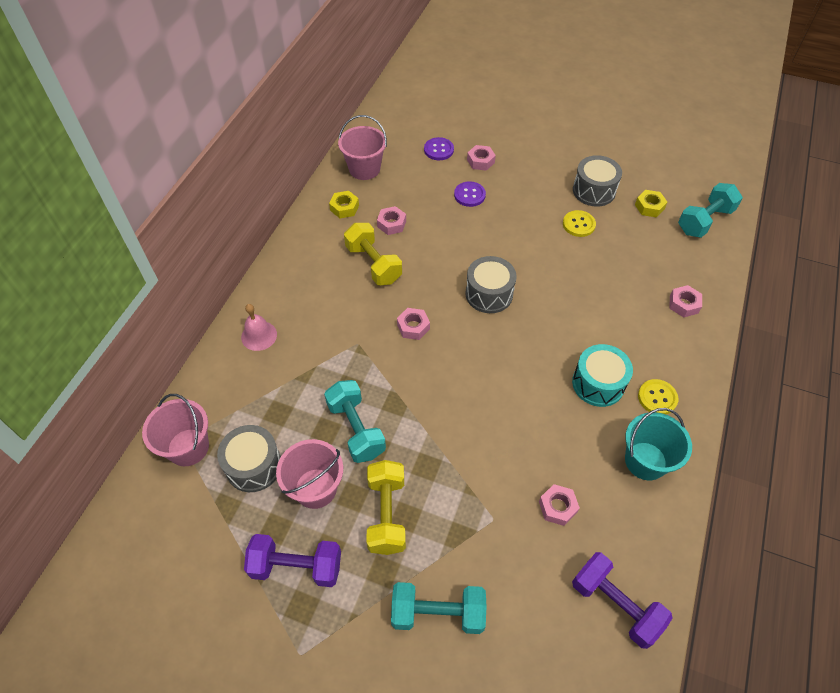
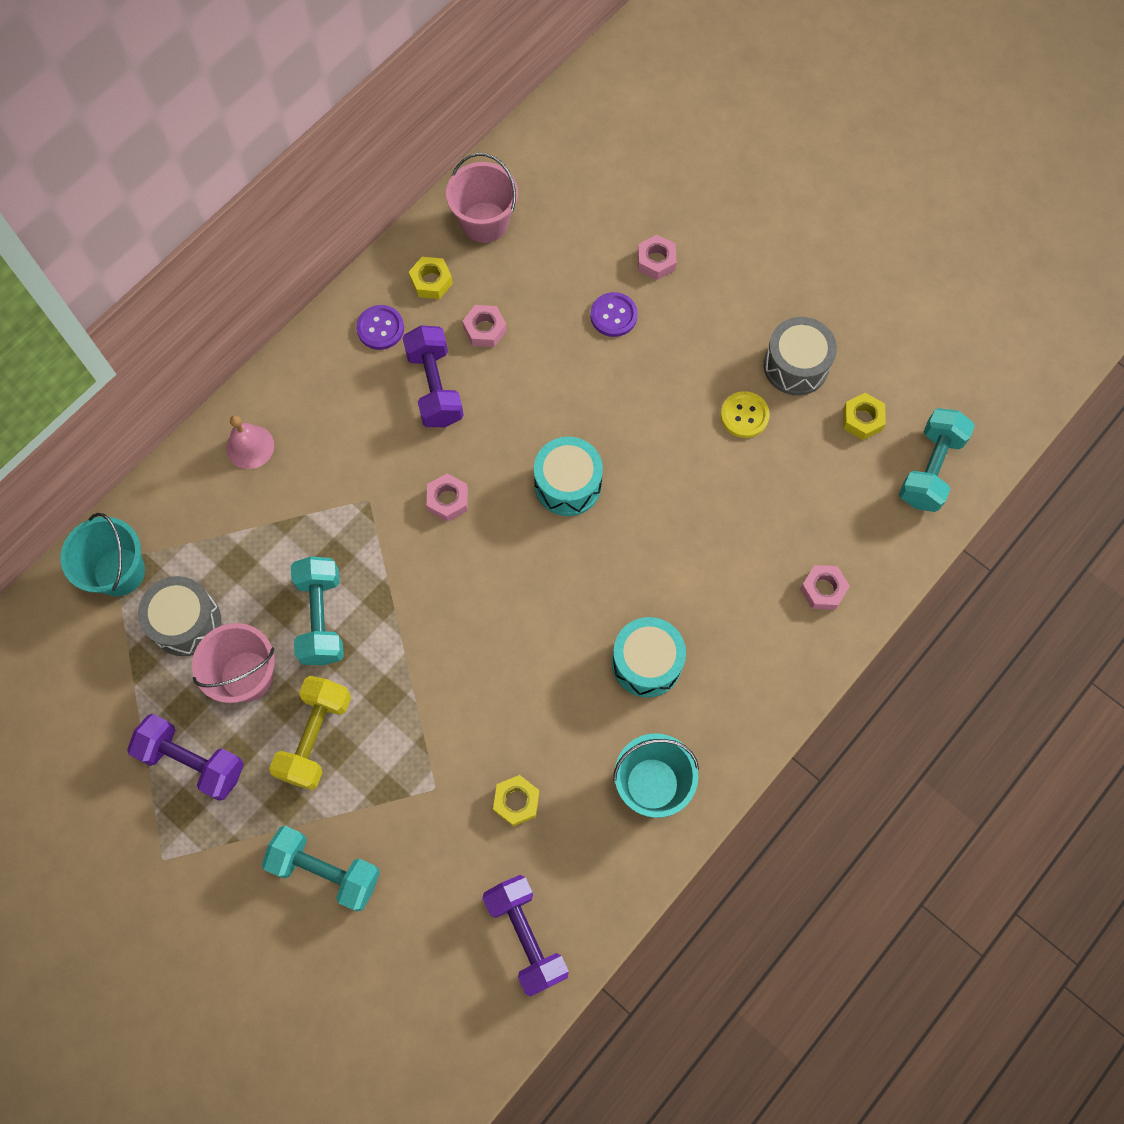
camera: 20 degrees right, 15 degrees up
(188, 447) = (119, 572): pink bucket -> turquoise bucket
(373, 264) = (435, 387): yellow dumbbell -> purple dumbbell
(438, 150) = (604, 221): purple button -> purple button (380, 328)
(489, 294) = (568, 484): grey drum -> turquoise drum
(557, 507) = (516, 801): pink nut -> yellow nut
(657, 398) = (712, 708): yellow button -> none
(704, 221) = (930, 469): turquoise dumbbell -> turquoise dumbbell turned 45 degrees counterclockwise

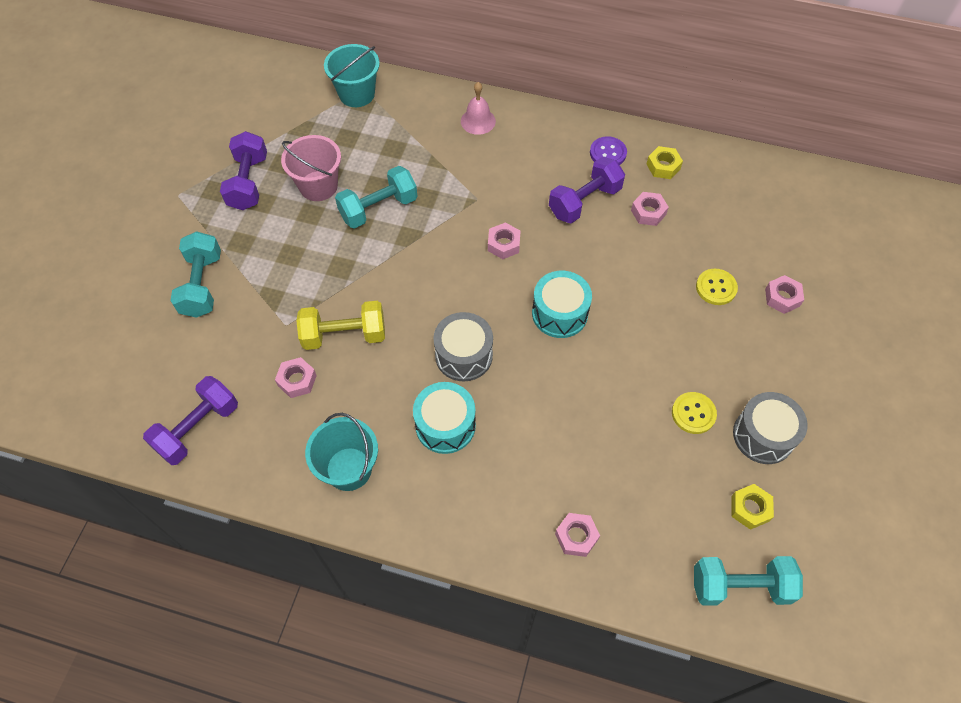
camera: 65 degrees right, 10 degrees down
(186, 622) = (340, 140): grey drum -> grey drum (463, 355)
(315, 737) = (293, 240): yellow dumbbell -> yellow dumbbell (344, 335)
(485, 222) = (732, 178): pink bucket -> none
(516, 801) = (297, 380): yellow nut -> pink nut
(613, 315) = (716, 288): purple button -> yellow button

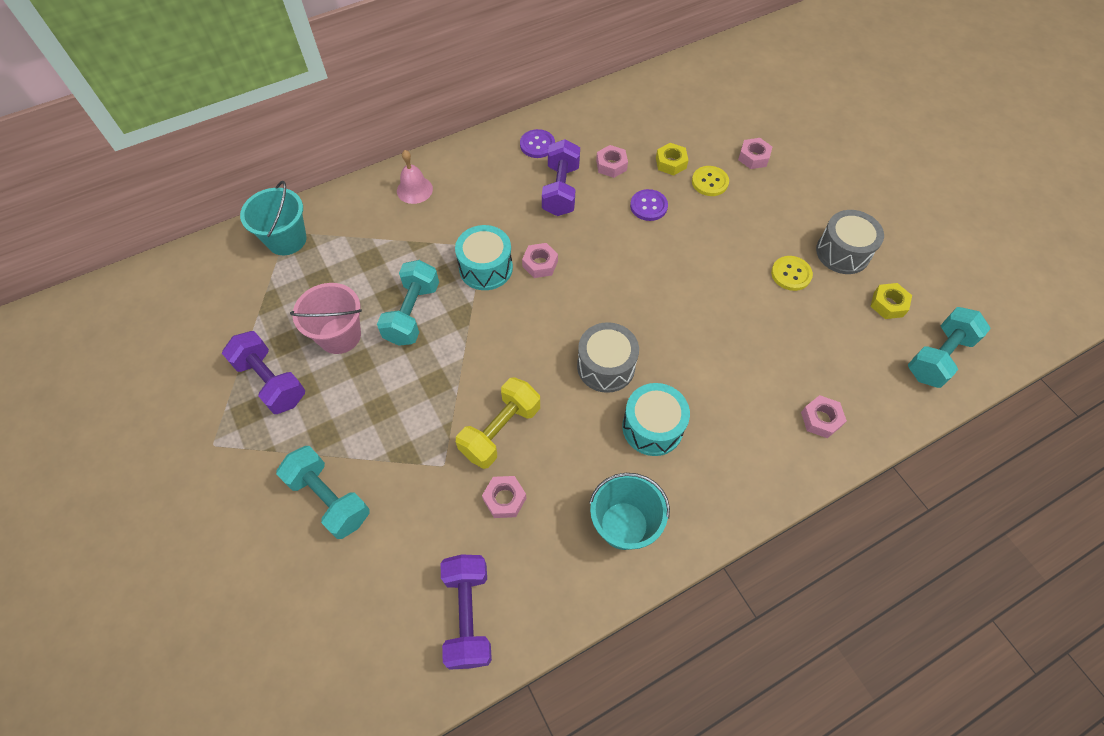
camera: 45 degrees left, 0 degrees up
(559, 313) = (635, 280): turquoise drum -> turquoise drum (486, 268)
(639, 267) = (648, 206): none -> purple button
(663, 166) = (584, 127): yellow nut -> yellow nut (671, 163)

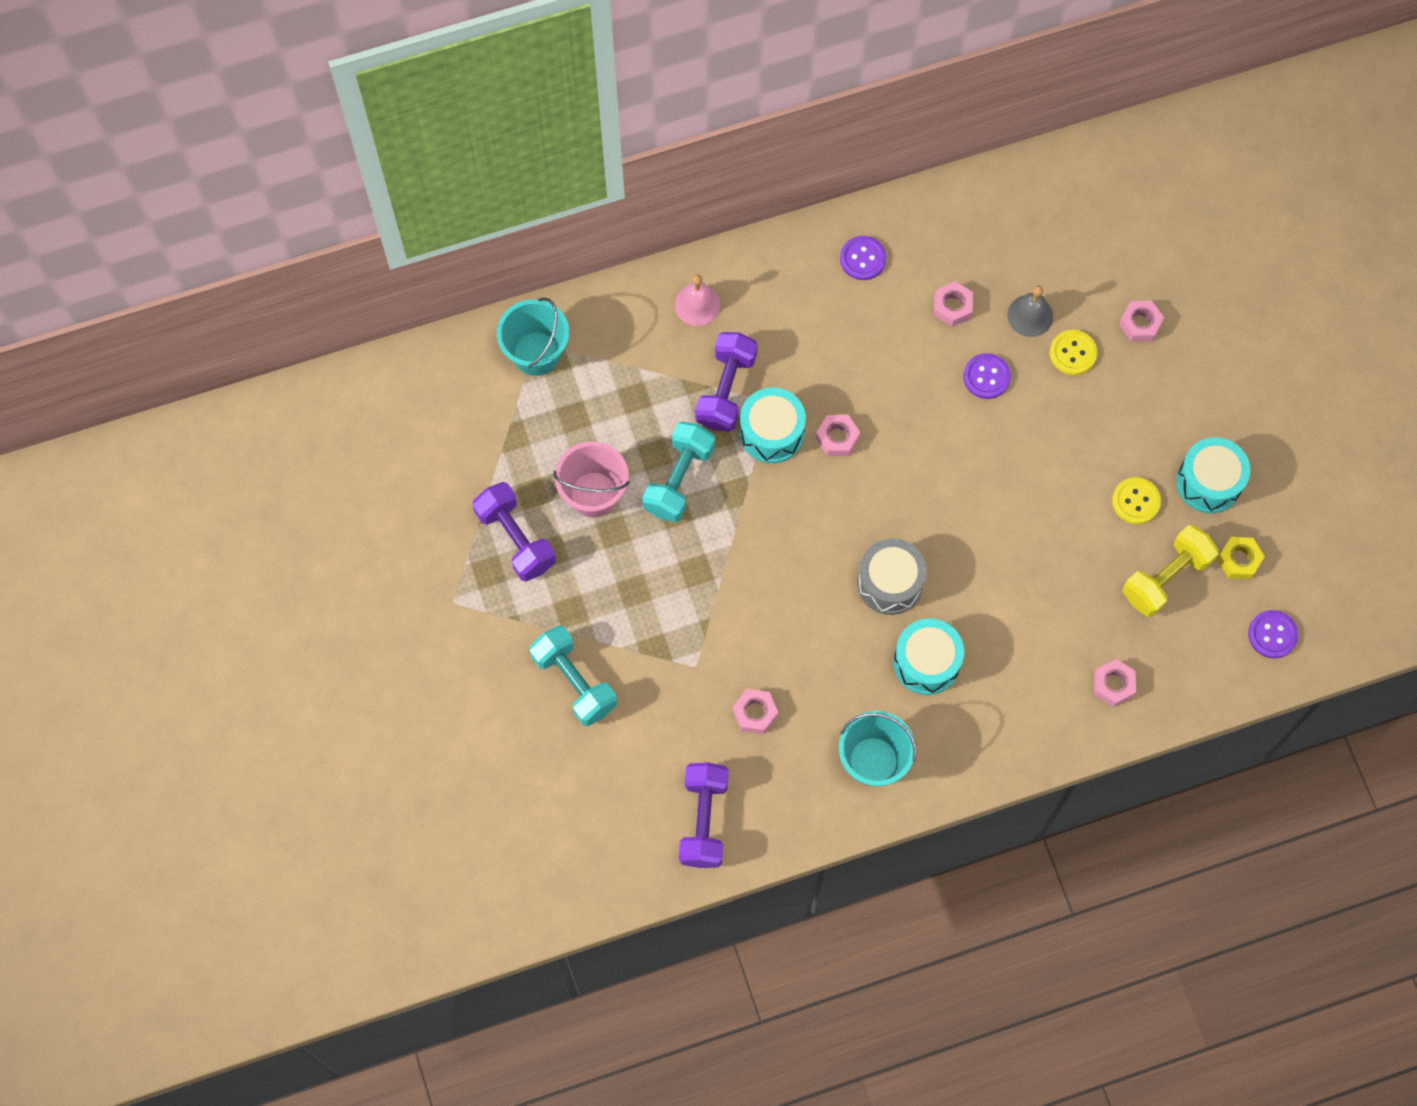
camera: 10 degrees right, 10 degrees up
(500, 431) = (761, 638): yellow dumbbell -> yellow dumbbell (1166, 578)
(561, 190) = (881, 335): purple dumbbell -> purple dumbbell (726, 390)
(671, 163) = (1030, 315): yellow nut -> grey bell
(842, 252) = (1208, 482): grey drum -> turquoise drum
(938, 357) = (1272, 635): turquoise dumbbell -> purple button

